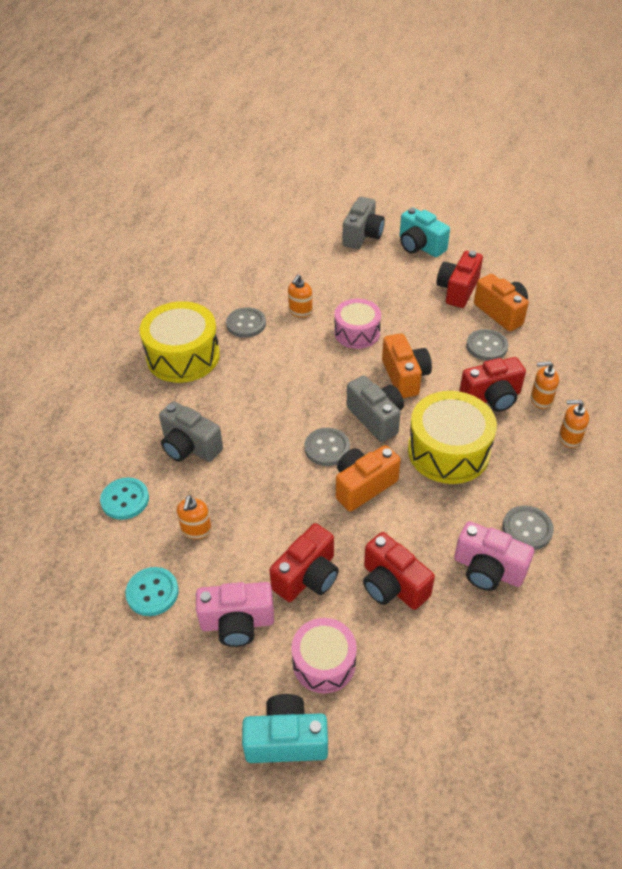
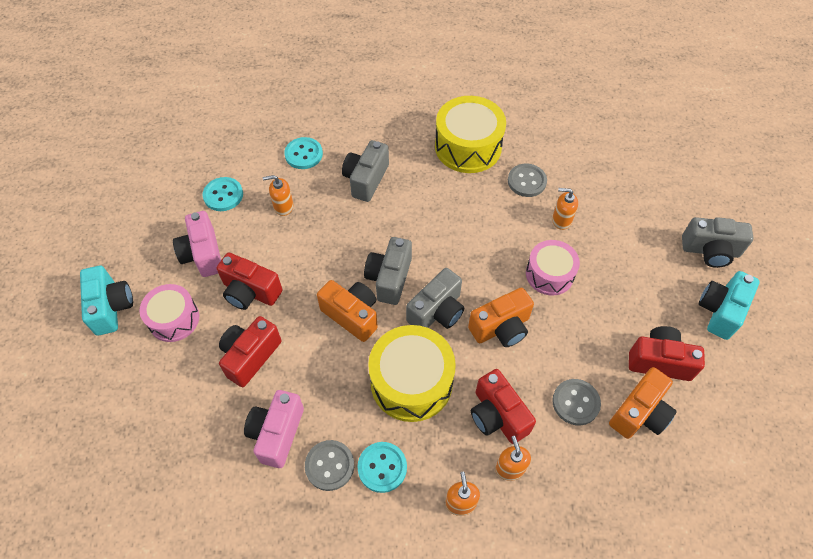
camera: 75 degrees right, 10 degrees up
(327, 448) = (389, 278): grey button -> grey camera
(532, 488) = (382, 467): none -> turquoise button

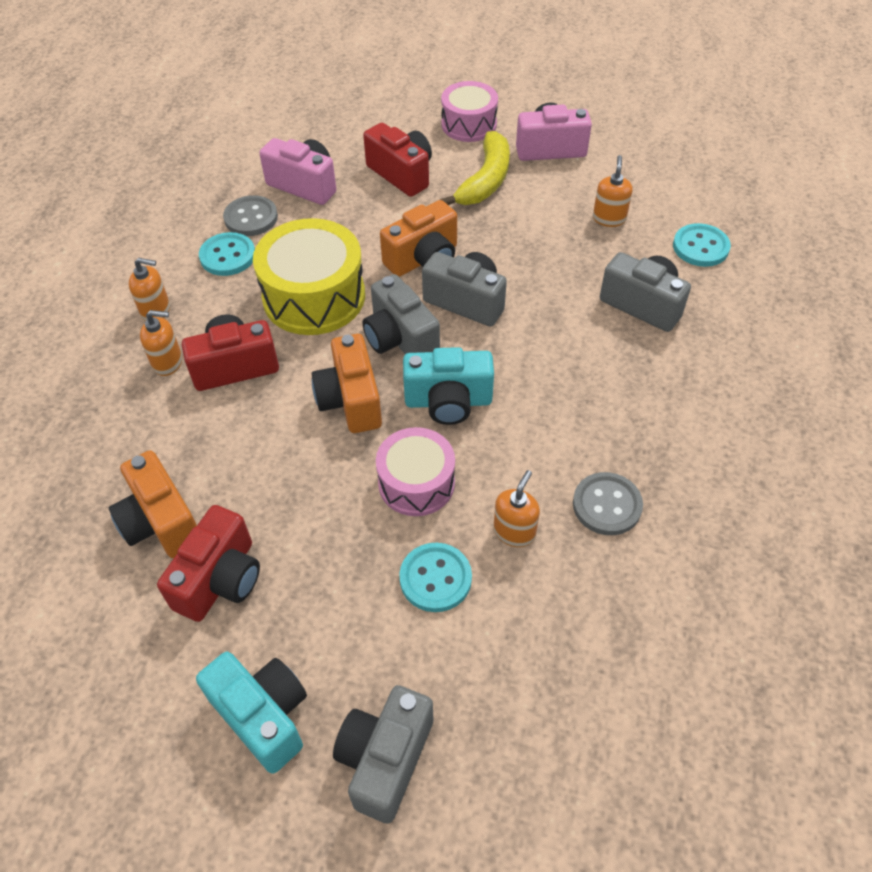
camera: 105 degrees right, 5 degrees down
(111, 307) = (498, 85): turquoise camera -> turquoise camera (448, 401)
(223, 195) = (638, 169): turquoise button -> turquoise button (435, 578)
(250, 292) = (485, 180): red camera -> yellow banana
(468, 147) = (696, 441): yellow drum -> none
(575, 402) = (211, 452): grey button -> none

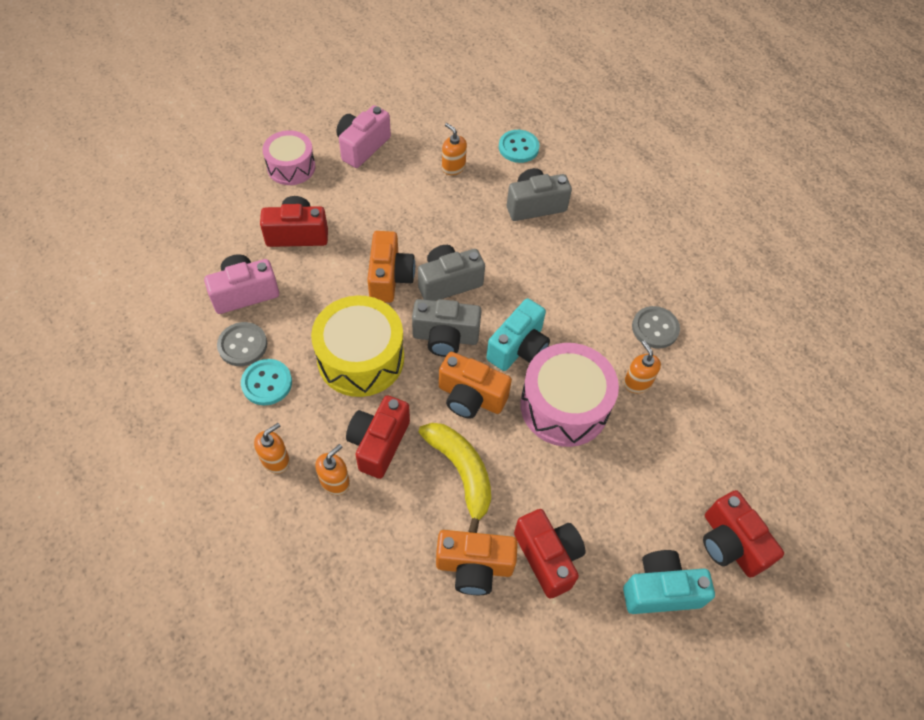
camera: 55 degrees left, 5 degrees up
(385, 759) = (730, 543): grey camera -> red camera
(416, 483) = (564, 406): pink drum -> pink drum, size x1.57
(435, 578) = (637, 442): turquoise button -> none
(485, 180) = (354, 197): yellow banana -> yellow banana (461, 472)

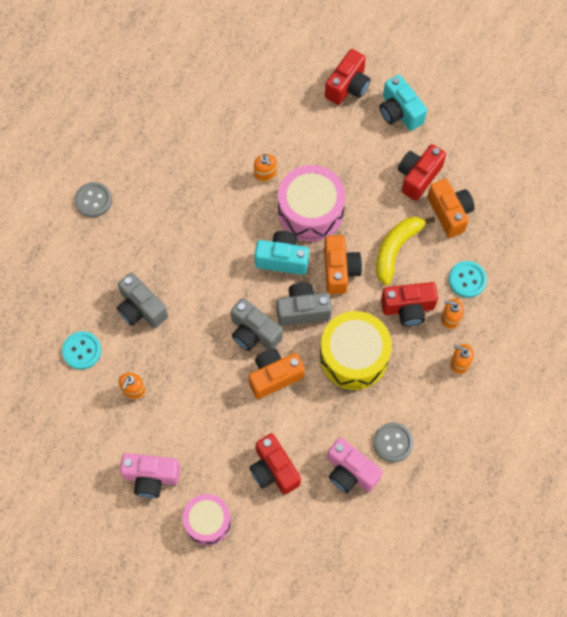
camera: 115 degrees left, 10 degrees up
(267, 383) = (411, 406): turquoise button -> turquoise button (467, 280)
(445, 337) = (303, 310): grey camera -> grey camera turned 75 degrees counterclockwise
(637, 382) = (265, 175): orange soap dispenser -> orange soap dispenser turned 60 degrees counterclockwise
(655, 328) = (213, 180): grey button -> grey button (93, 200)

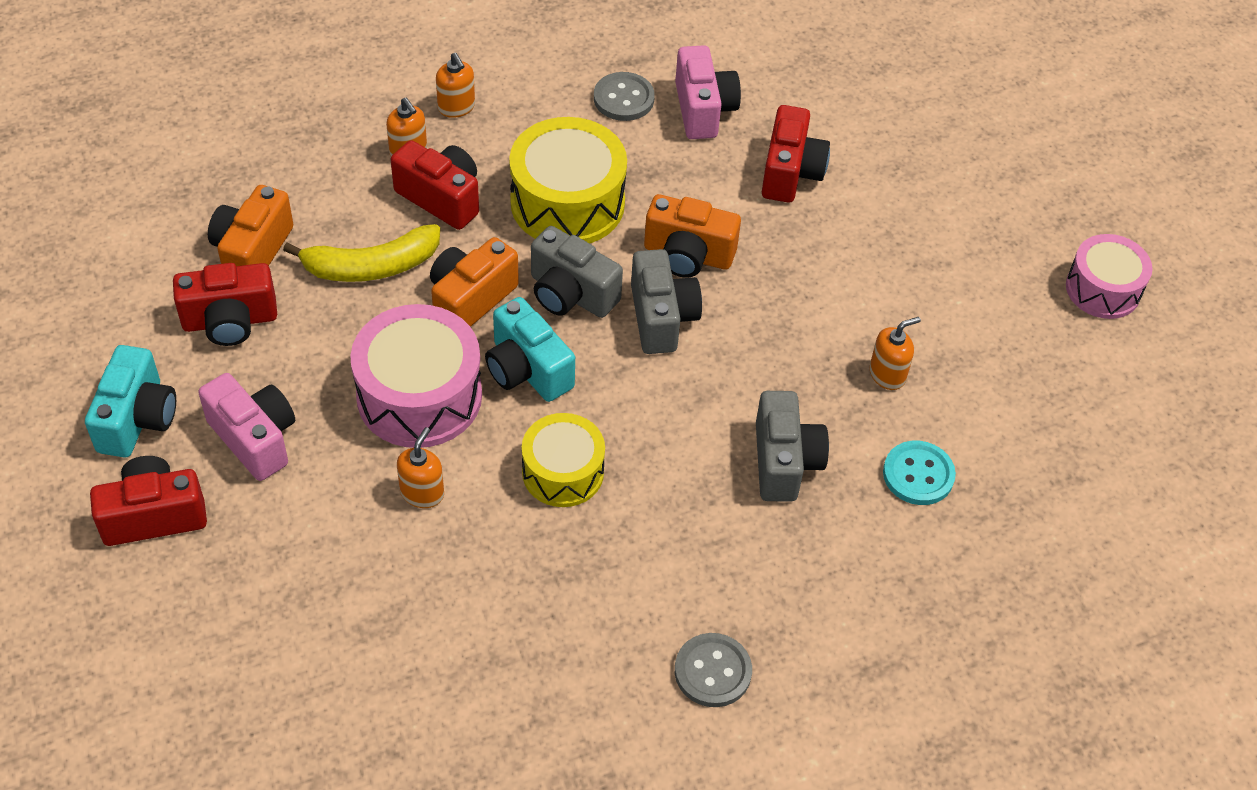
camera: 140 degrees left, 15 degrees down
(151, 477) = (950, 270): pink camera -> pink camera (255, 438)
(207, 522) = (920, 184): pink drum -> pink drum (1103, 289)
(223, 228) = (563, 472): none -> yellow drum
(467, 280) = (334, 171): turquoise button -> none

